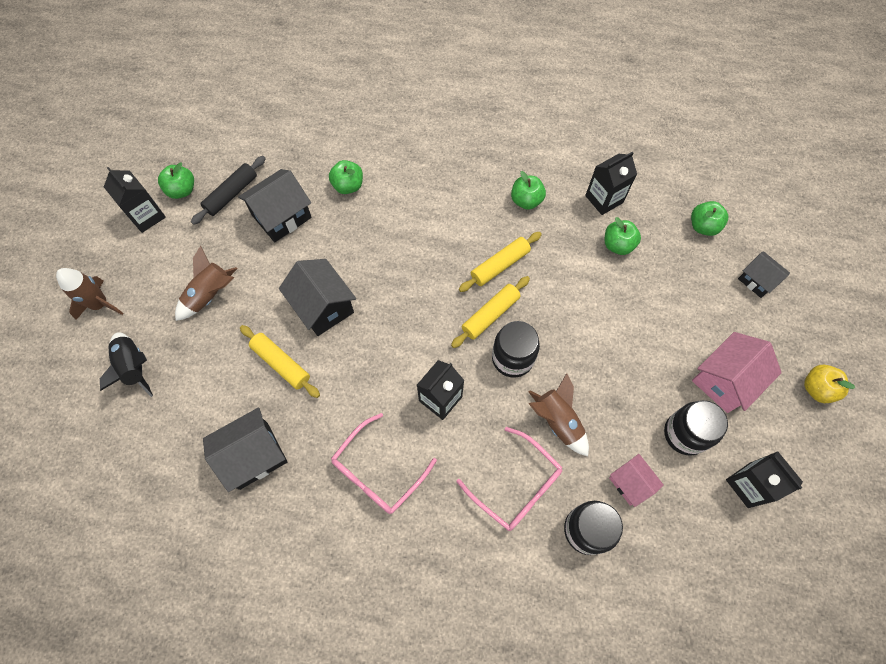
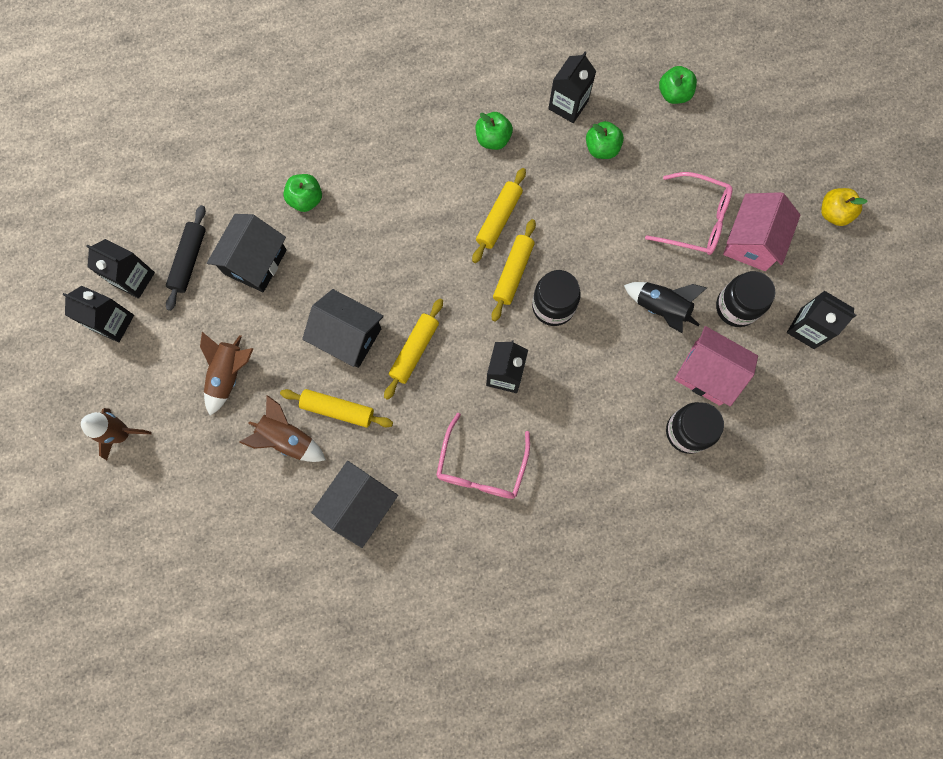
camera: 25 degrees left, 10 degrees up
(134, 367) = (195, 478): black rocket -> black rocket (660, 308)
(182, 190) = (134, 279): green apple -> black carton
(372, 343) = (414, 350): none -> yellow rolling pin
(516, 486) = (610, 421): pink glasses -> pink glasses (695, 220)
(557, 421) = (620, 347): brown rocket -> brown rocket (287, 439)
(630, 483) = (707, 373): pink house -> pink house, size x1.62
(757, 280) = (744, 129): black house -> none

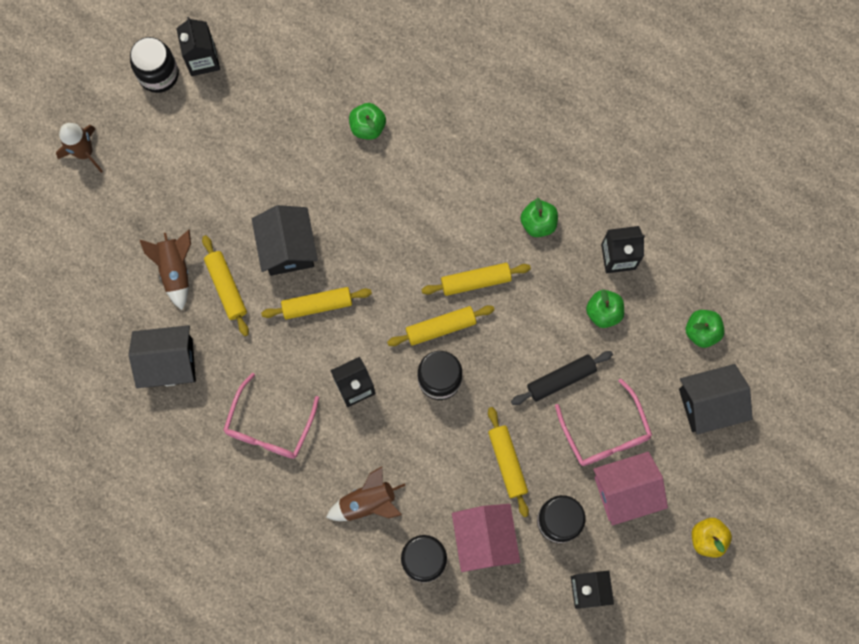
camera: 50 degrees right, 0 degrees up
(113, 322) = (158, 74): black carton -> black jar
(189, 260) = (249, 85): black rolling pin -> black rolling pin (561, 379)
(229, 375) = (188, 188): brown rocket -> brown rocket (368, 502)
(255, 262) = (288, 133): black house -> black house (709, 404)
(481, 467) = (269, 426): pink glasses -> pink glasses turned 45 degrees counterclockwise
(660, 308) = (507, 462): black rocket -> yellow rolling pin

